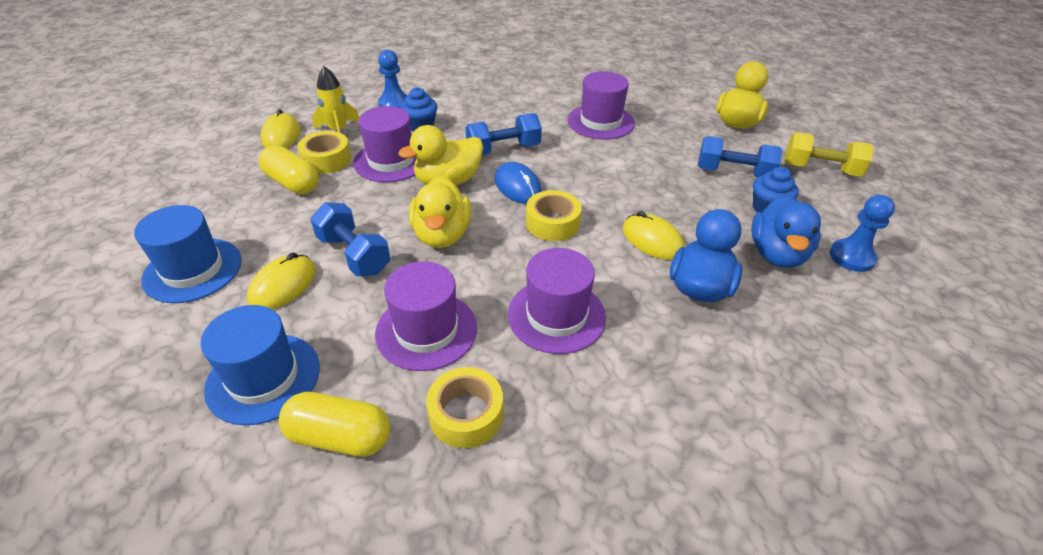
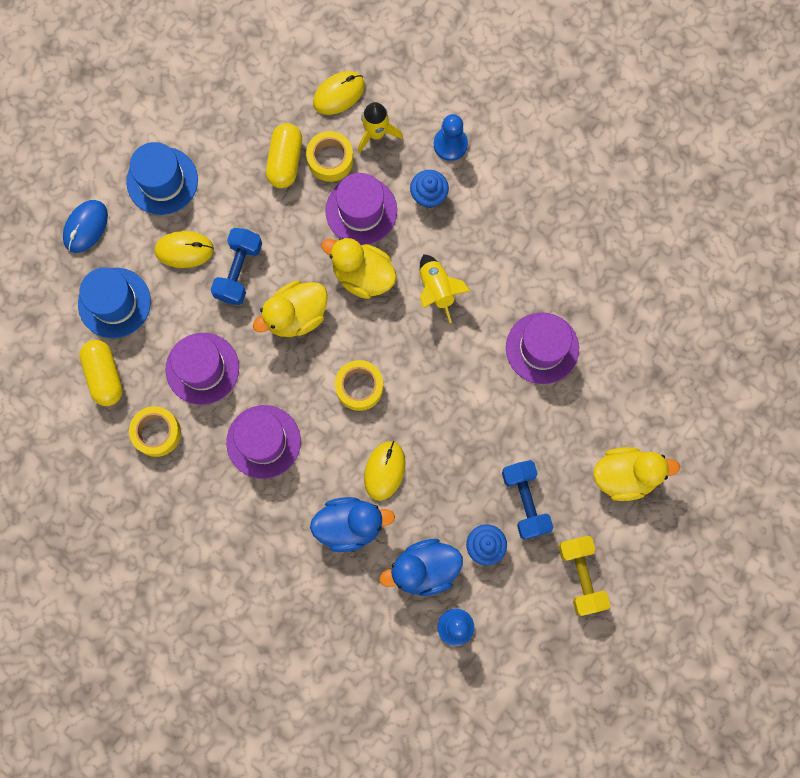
camera: 60 degrees right, 35 degrees up
(503, 149) = (437, 290): blue dumbbell -> yellow rocket
(518, 186) = (390, 334): blue mouse -> blue mouse (85, 227)

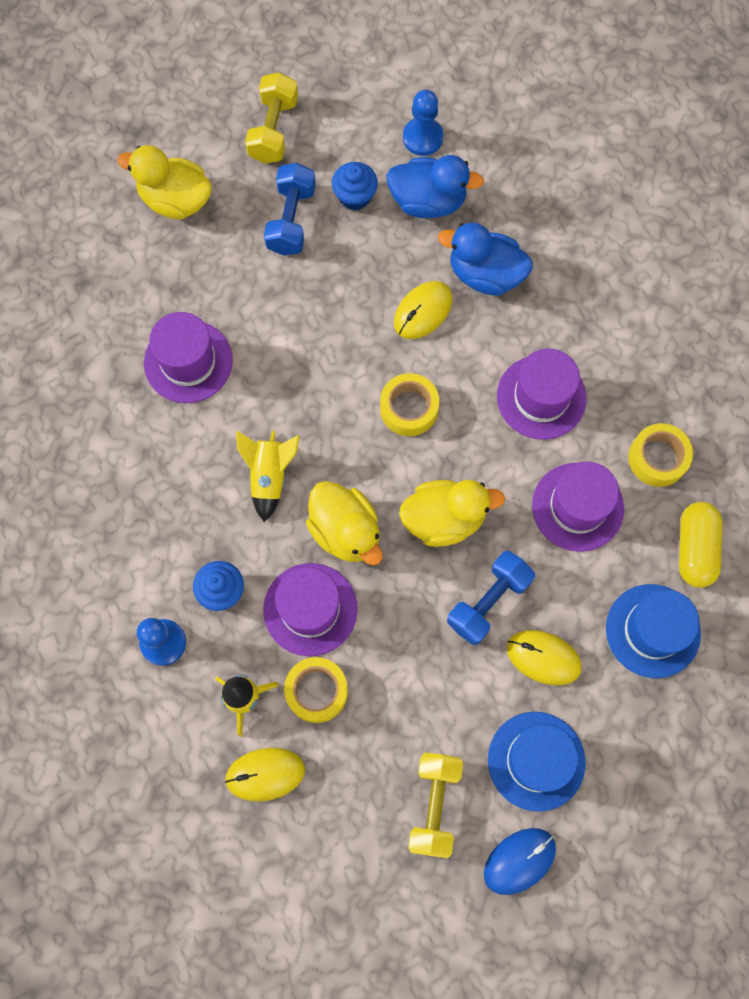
camera: 155 degrees left, 5 degrees down
(85, 227) = (654, 744): blue mouse -> blue mouse (519, 861)
(218, 124) = (434, 805): none -> yellow dumbbell
(285, 161) = (372, 715): yellow capsule -> none

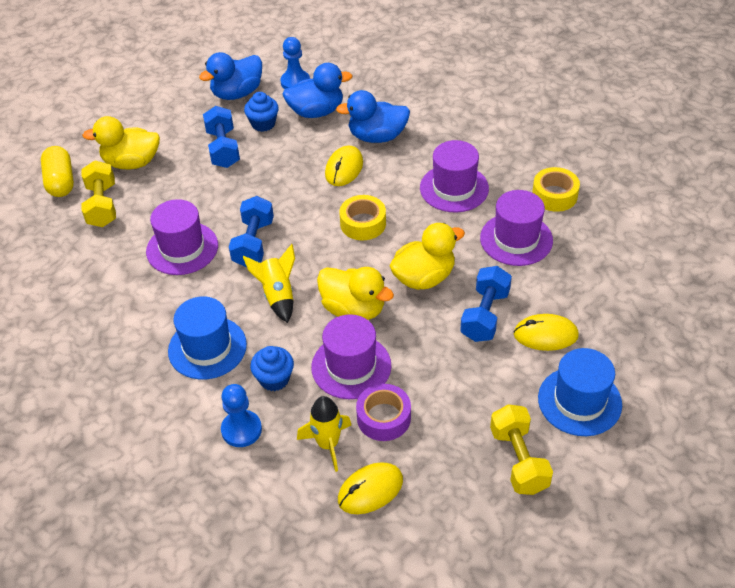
camera: 20 degrees left, 25 degrees down
(271, 387) = (253, 243): none -> blue dumbbell
(273, 130) = (187, 107): yellow dumbbell -> yellow dumbbell (102, 205)
(316, 691) = (383, 418): yellow tape -> purple tape
(342, 129) = (237, 93): none -> blue duck
(519, 861) = (607, 472): blue mouse -> none
(652, 630) = (613, 291): blue hat -> blue hat (207, 348)
(695, 549) = (612, 235): yellow capsule -> yellow capsule (60, 182)

